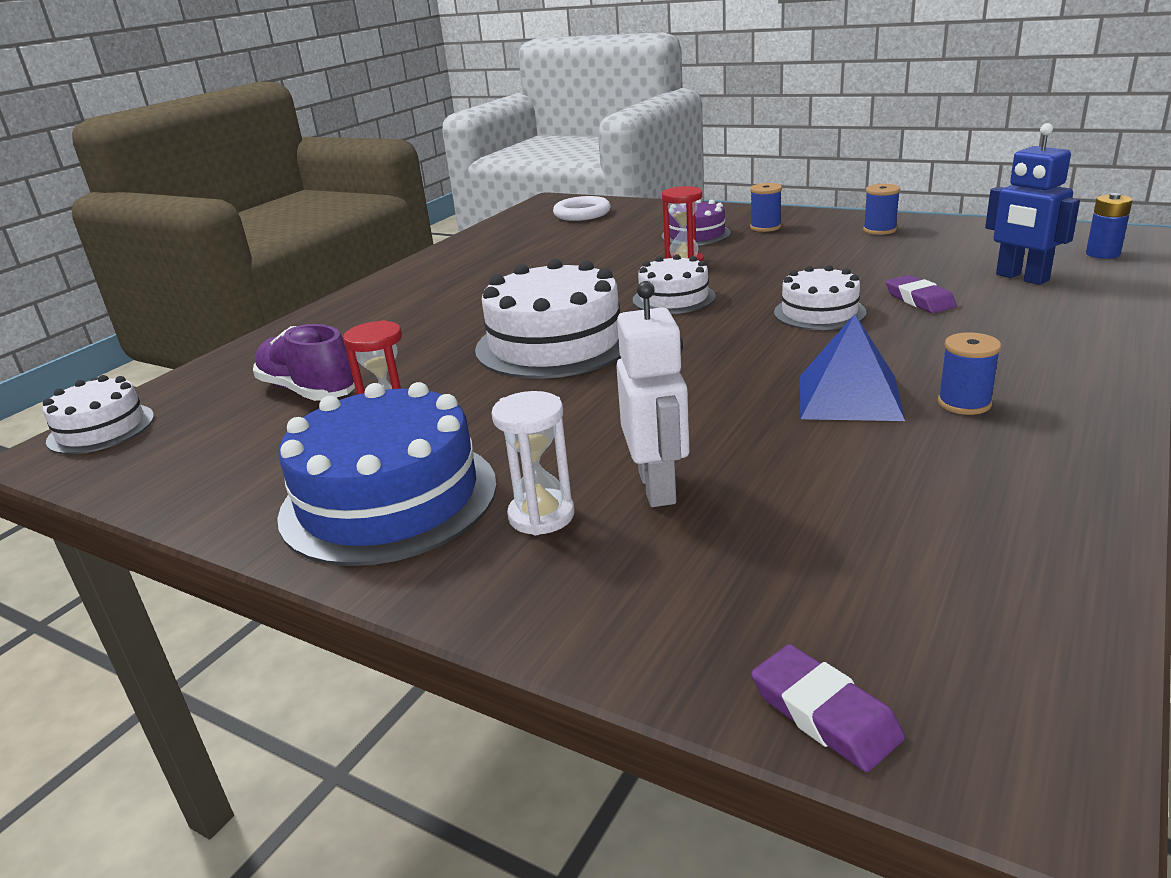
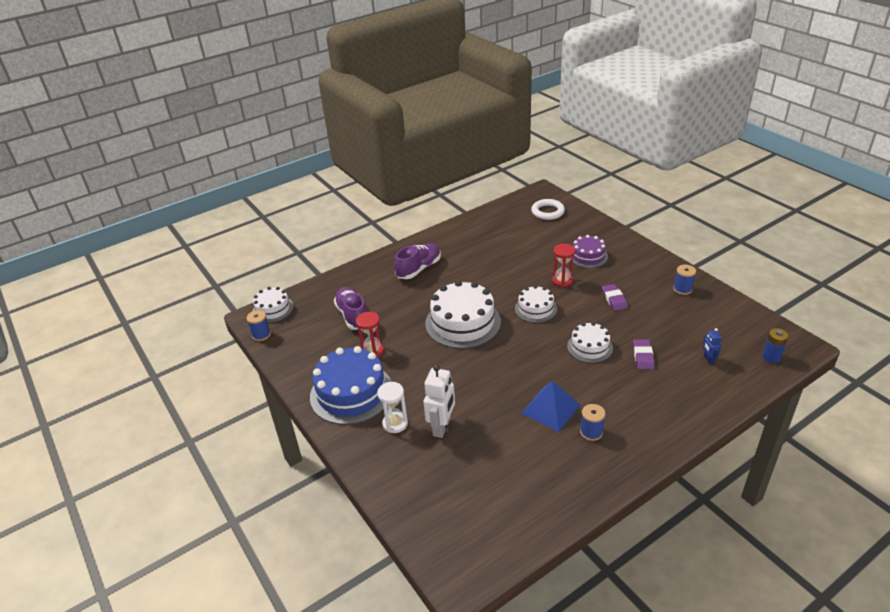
camera: 25 degrees right, 10 degrees up
(407, 308) = (419, 269): none -> purple shoe
(765, 227) = (628, 263): blue spool -> blue spool (261, 335)
(824, 713) = (421, 538): purple eraser -> purple eraser (614, 299)
(1021, 278) = (708, 360): blue robot -> blue robot, size x0.52

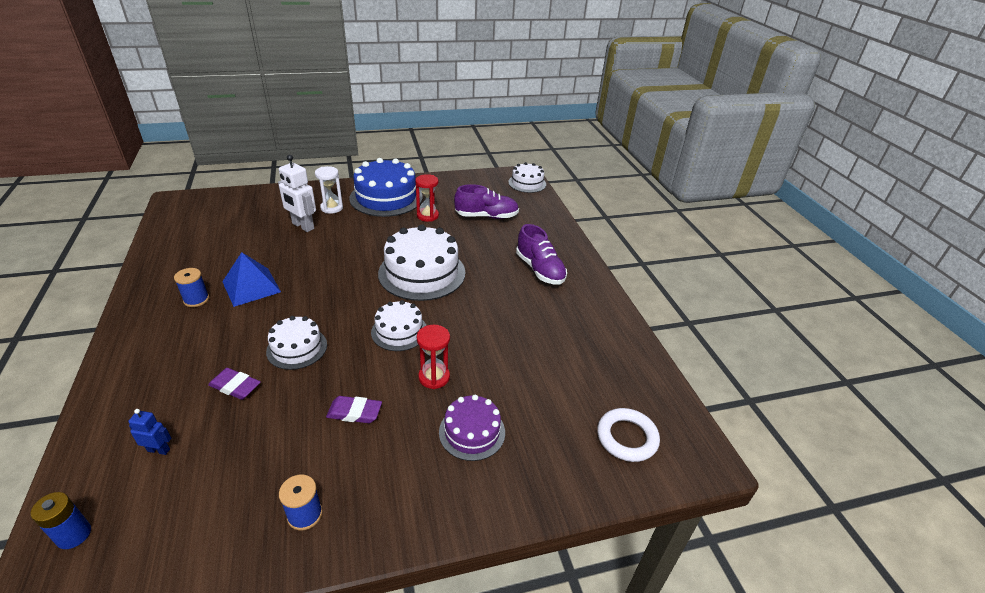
camera: 105 degrees right, 0 degrees up
(261, 335) = (494, 174): blue spool -> none

